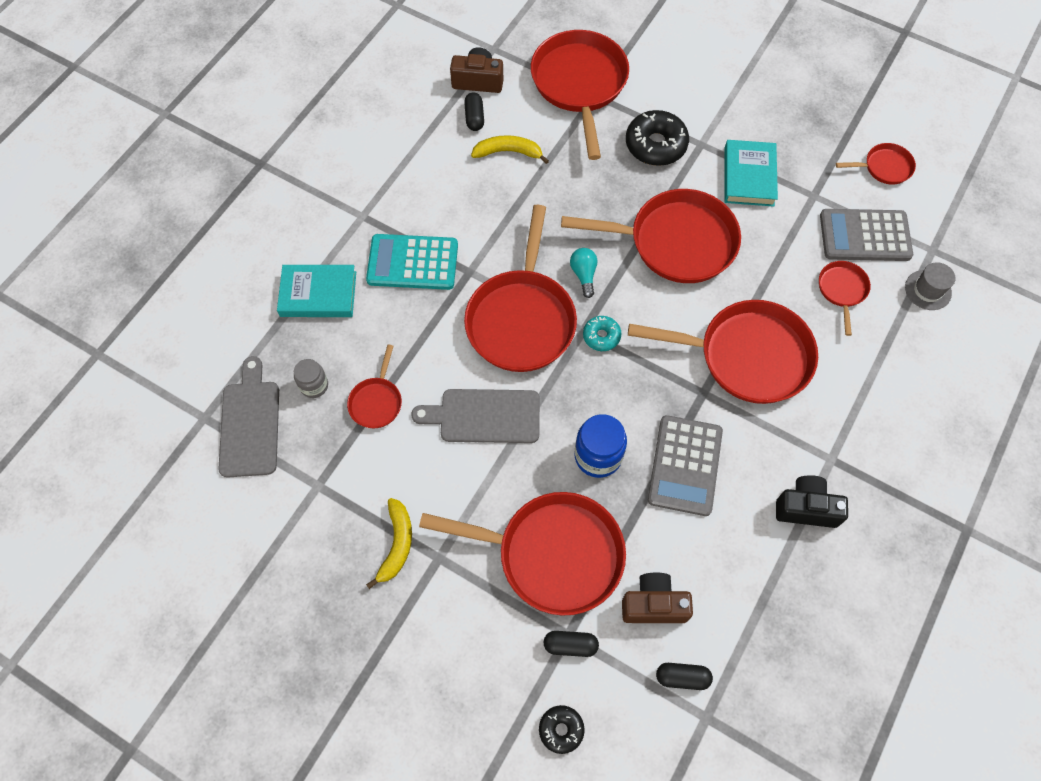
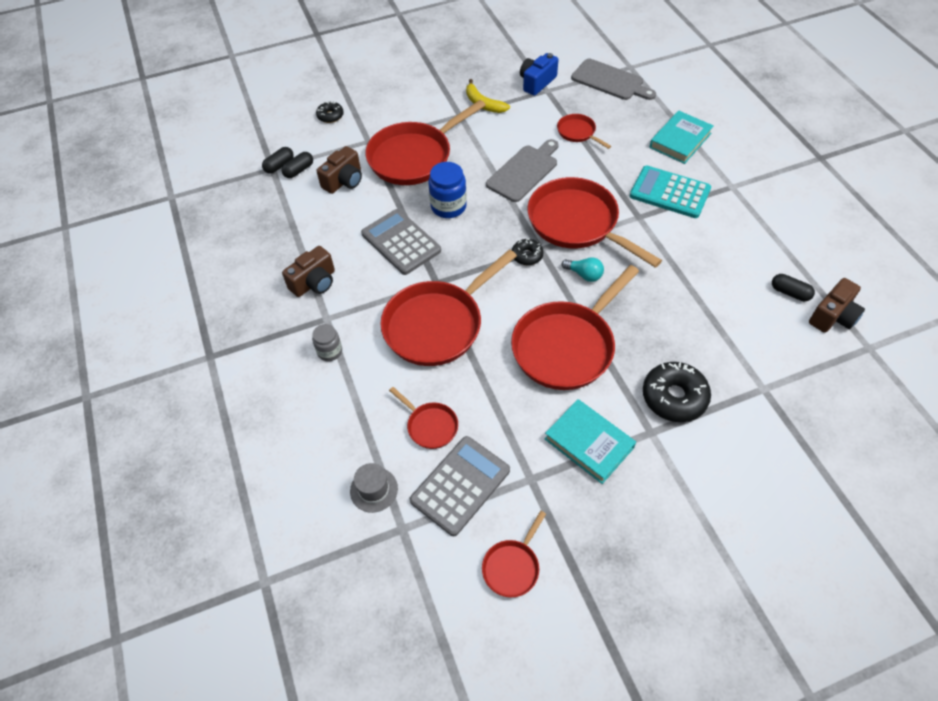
camera: 130 degrees right, 10 degrees down
(309, 508) = (537, 82): none -> blue camera
(314, 385) = (613, 113): grey jar -> grey jar (330, 351)
(412, 263) = (669, 193): turquoise calculator -> turquoise calculator turned 105 degrees counterclockwise
(508, 152) = (736, 294): yellow banana -> none
(570, 645) = (362, 139): black capsule -> black capsule (279, 166)
(579, 85) = (783, 385): red pan -> none
(601, 336) = (527, 255): turquoise donut -> black donut
(806, 508) = (314, 282): black camera -> brown camera

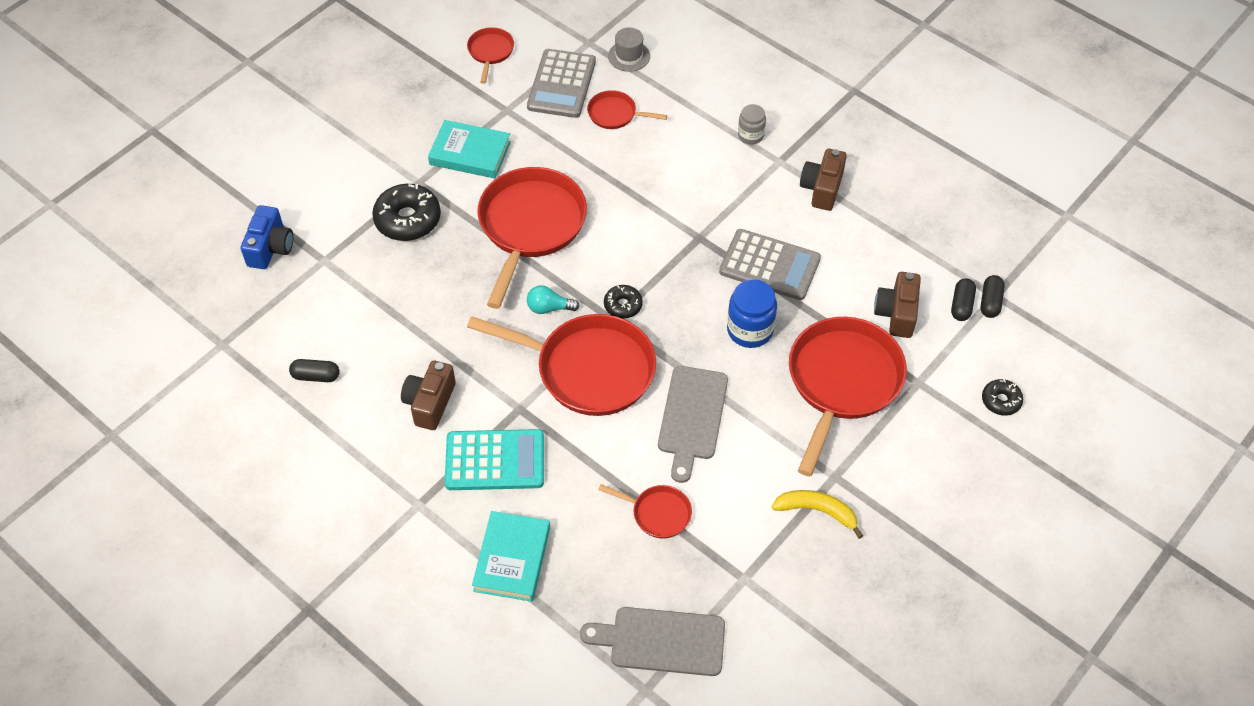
camera: 150 degrees right, 0 degrees up
(438, 324) = (668, 197): red pan -> none
(537, 82) = (768, 589): blue camera -> blue camera (270, 248)
(833, 316) = (264, 365): brown camera -> brown camera (430, 403)

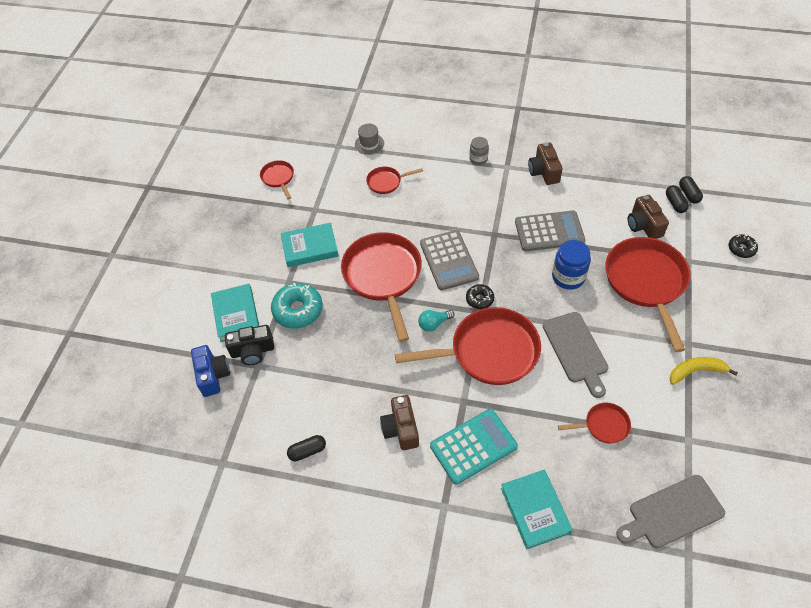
camera: 25 degrees left, 0 degrees up
(329, 242) = (252, 351): none -> black camera
(337, 193) = (236, 315): none -> turquoise book
(408, 219) = (298, 310): black donut -> turquoise donut
(562, 84) = (339, 178): grey calculator -> grey calculator (449, 260)

